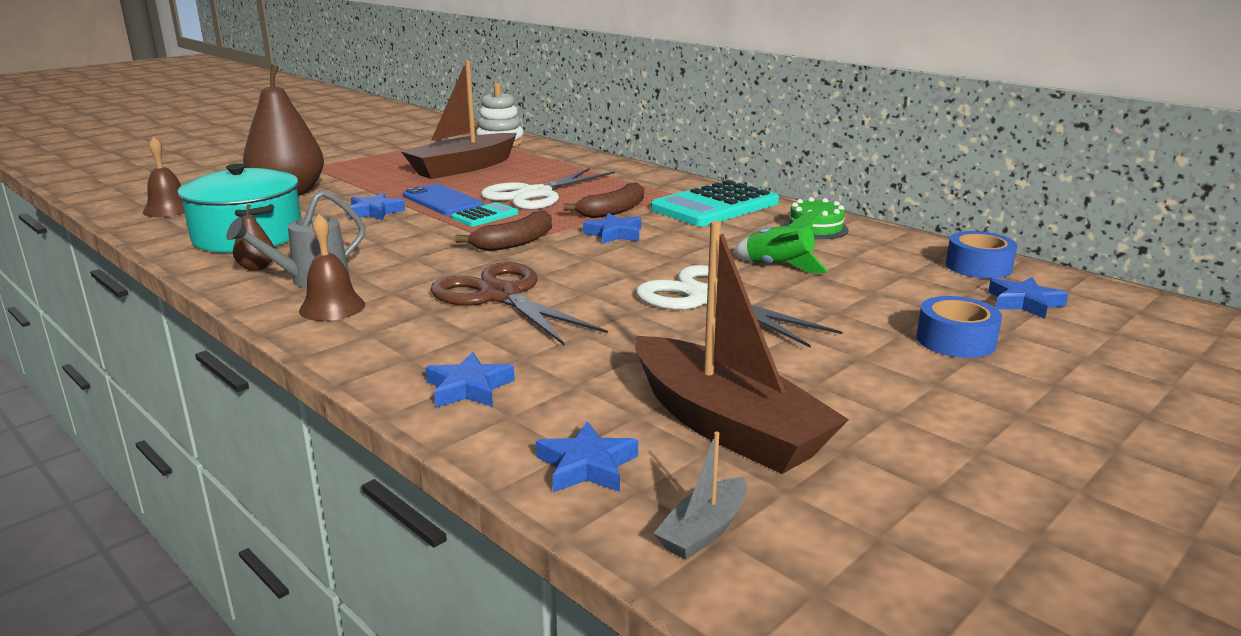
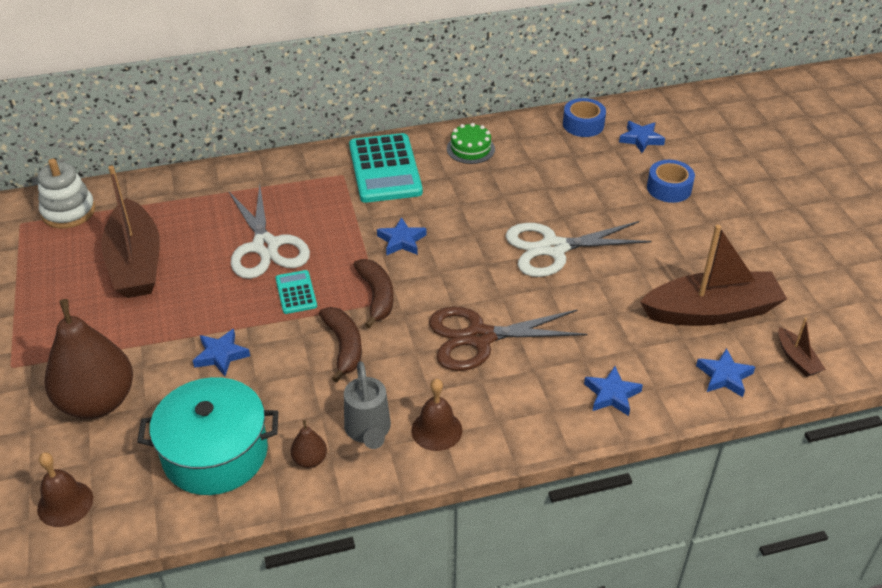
camera: 60 degrees left, 20 degrees up
(442, 201) = (230, 305): blue phone -> none
(613, 211) = (349, 221): brown banana -> brown banana (344, 347)
(703, 530) = (797, 359): grey boat -> brown boat
(778, 267) = (524, 197): green rocket -> none

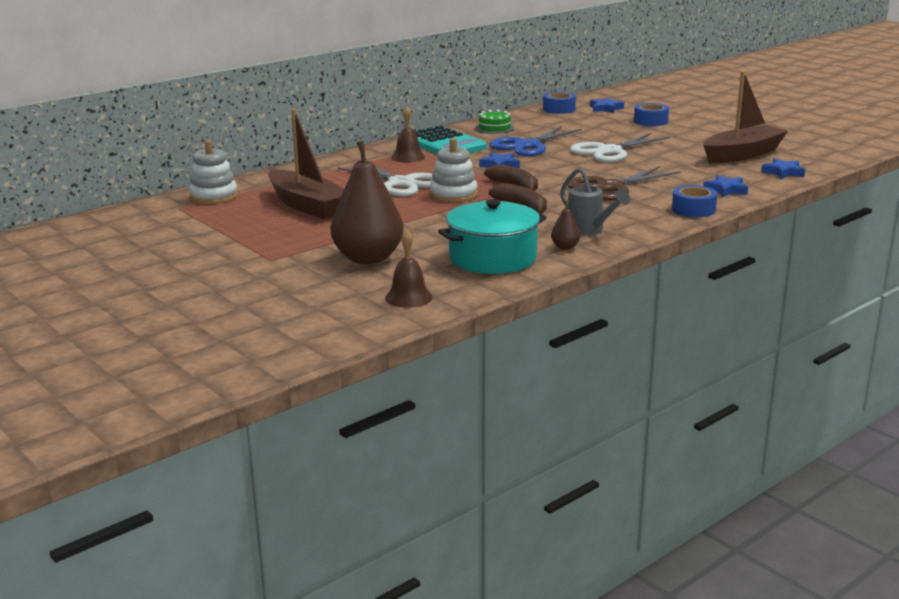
camera: 25 degrees left, 20 degrees down
(221, 355) = (436, 225): blue star -> none
(296, 292) = (453, 195): turquoise calculator -> white stacking toy
(436, 430) = (634, 221): brown bell -> brown bell (408, 157)
(471, 203) = (527, 145): none -> blue scissors
(530, 429) = (693, 209): none -> blue tape
(797, 359) = (815, 160): brown boat -> none

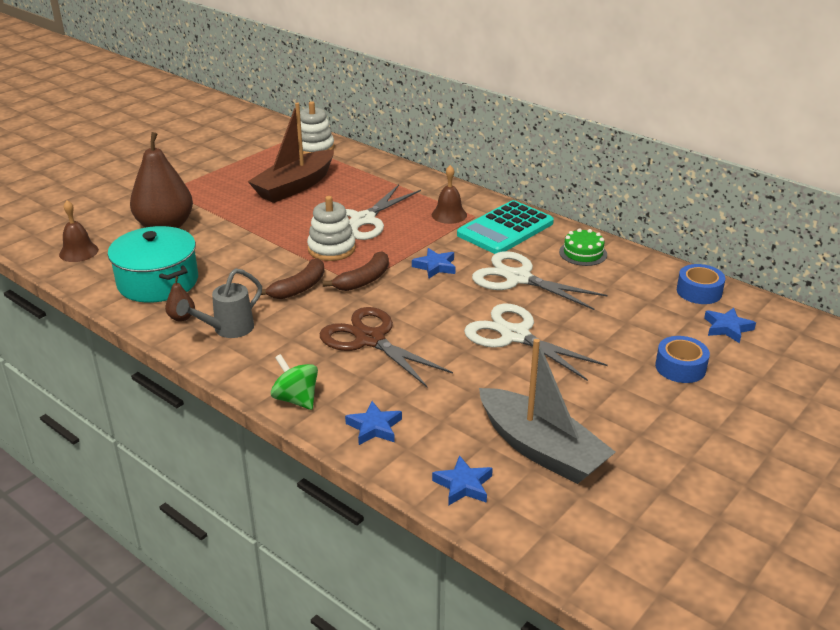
camera: 80 degrees right, 10 degrees up
(527, 145) = (518, 278): blue scissors -> white scissors
(693, 209) = (296, 399): blue tape -> green spinning top
(742, 154) = (541, 449): brown boat -> grey boat

